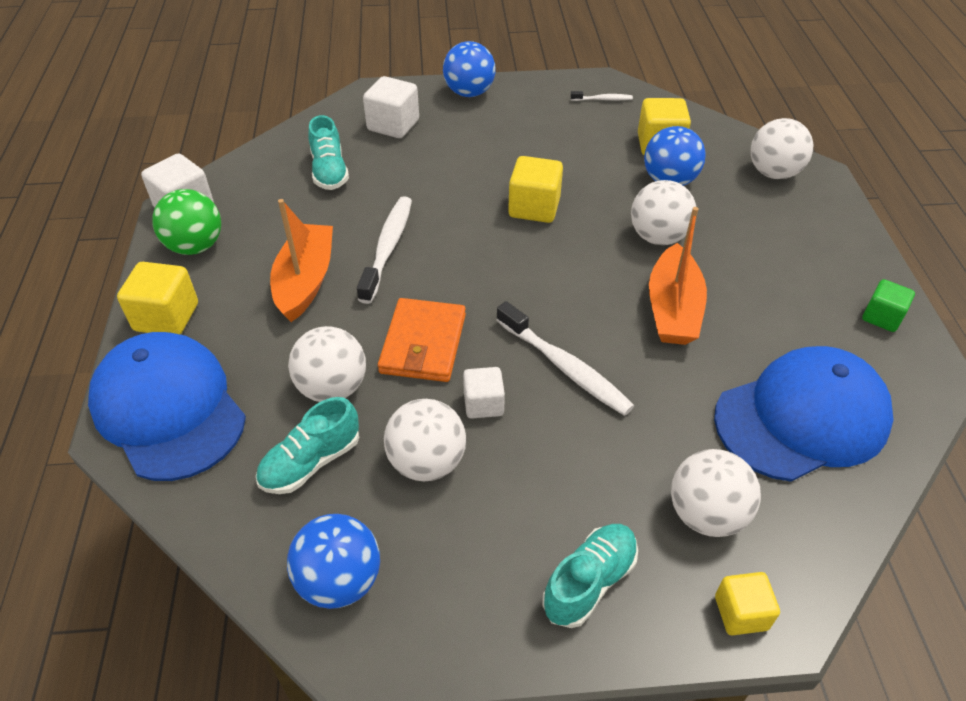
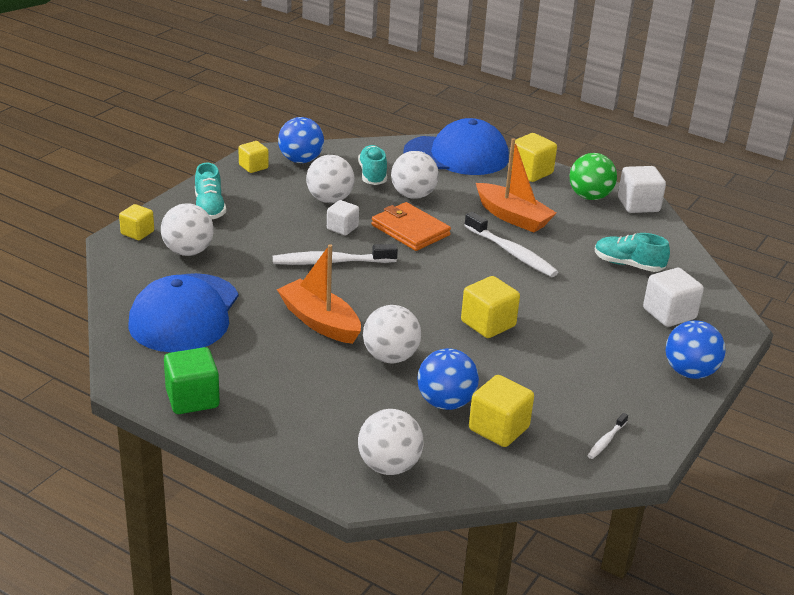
camera: 125 degrees right, 15 degrees down
(418, 628) = (253, 167): none -> yellow cube
(881, 317) = (192, 399): green cube -> green cube, size x1.54

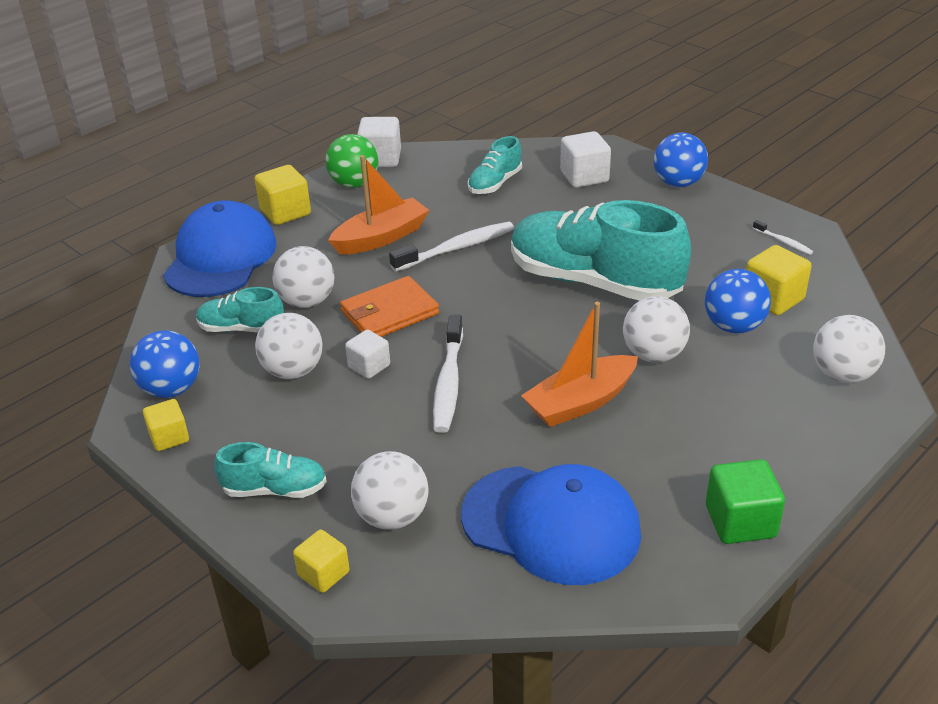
camera: 75 degrees left, 5 degrees up
(488, 324) = (594, 282): yellow cube -> turquoise shoe

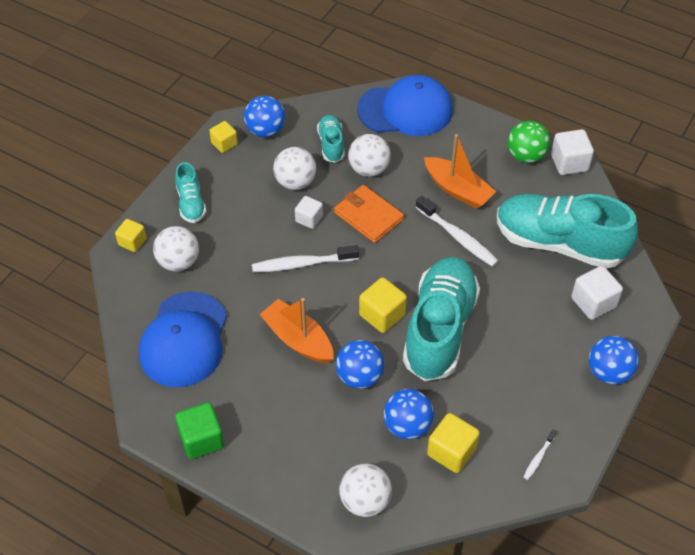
camera: 75 degrees right, 15 degrees up
(285, 212) = (472, 127): yellow cube -> yellow cube (382, 315)
(495, 183) = (559, 243): turquoise shoe -> turquoise shoe, size x2.13
(653, 355) = (359, 377): white ball -> blue ball

